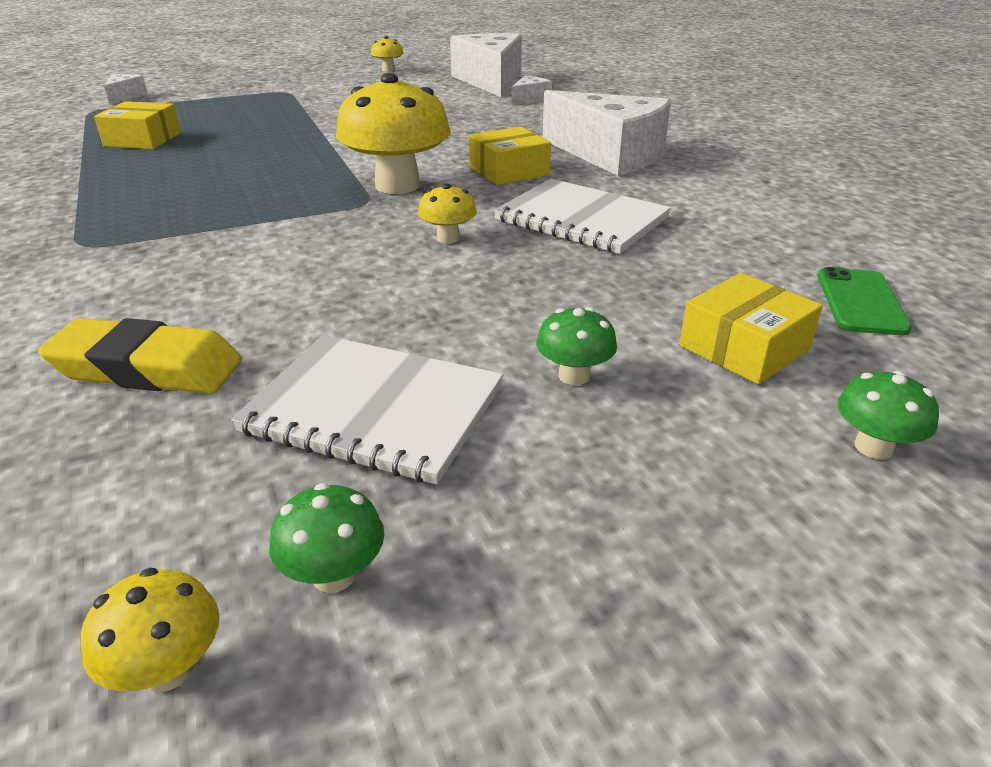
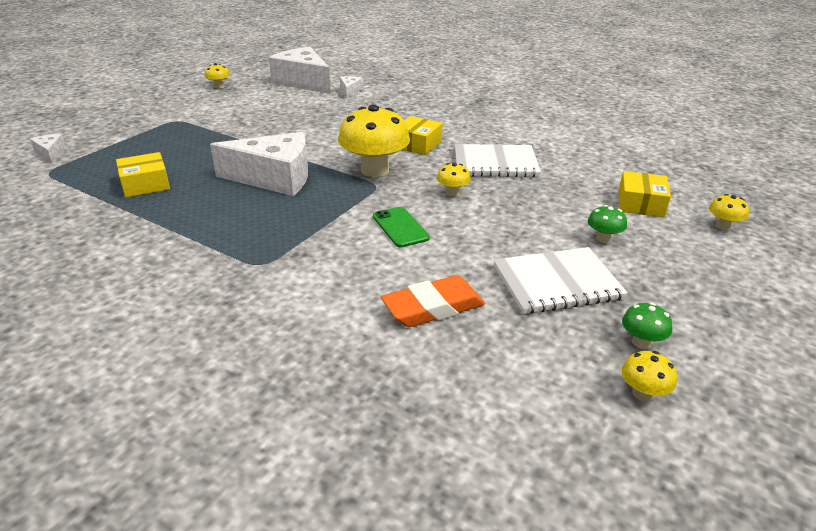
camera: 35 degrees left, 0 degrees up
(147, 368) = (433, 308): yellow eraser -> orange eraser
(610, 155) = (451, 120): white cheese -> white cheese (274, 178)
(860, 302) = (650, 170): green phone -> green phone (400, 227)
(873, 447) = (723, 226): green mushroom -> yellow mushroom

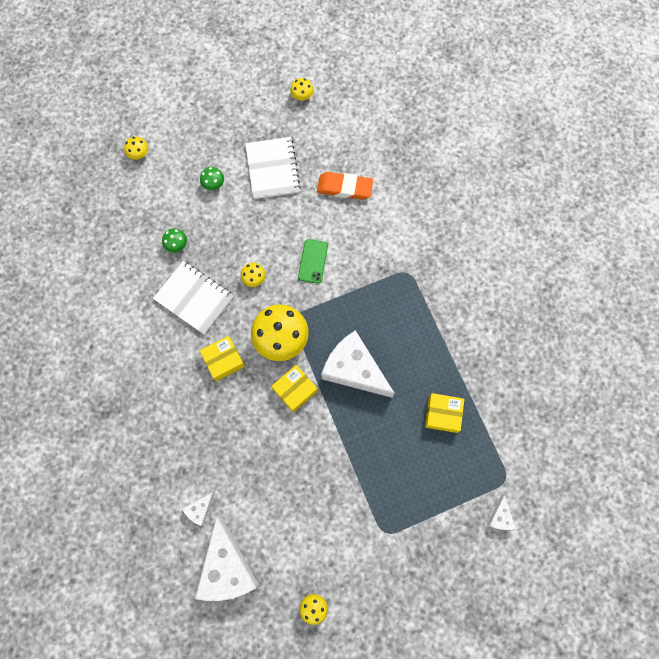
camera: 145 degrees left, 40 degrees up
(557, 282) = (272, 169): white notebook -> white notebook turned 60 degrees clockwise
(640, 204) = (157, 199): yellow box -> yellow box (295, 390)
(641, 342) = (274, 116): green mushroom -> green mushroom (177, 245)

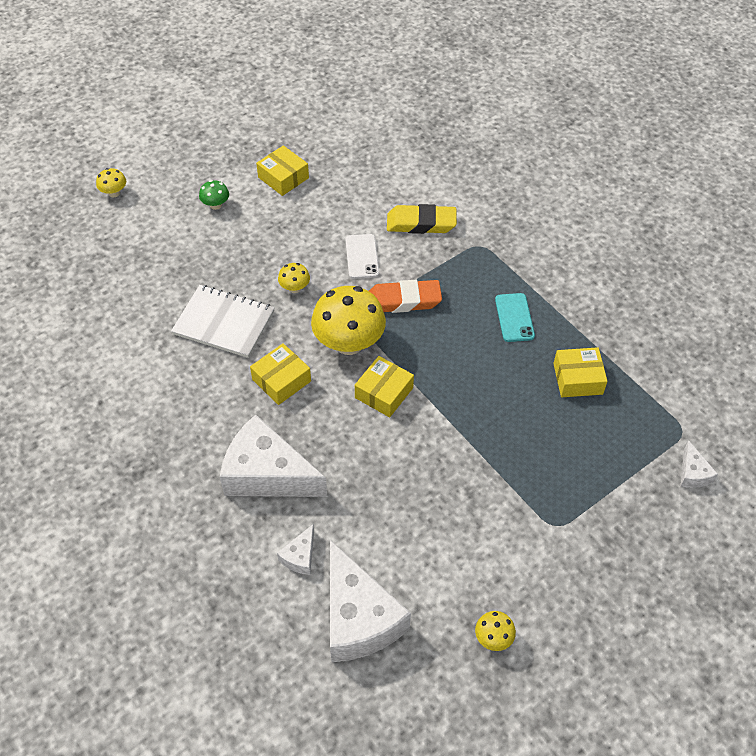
camera: 15 degrees left, 20 degrees down
(177, 245) = (186, 273): green mushroom -> none
(272, 169) = (283, 177): white notebook -> yellow box
(302, 96) = (297, 106): yellow mushroom -> none
(313, 261) = (362, 256): green phone -> white phone
(344, 188) = (376, 180): orange eraser -> orange eraser (403, 300)
(354, 369) = (451, 355): white cheese -> white cheese (267, 474)
(368, 240) = (421, 223): none -> yellow eraser
(413, 347) = (514, 317): none -> turquoise phone

